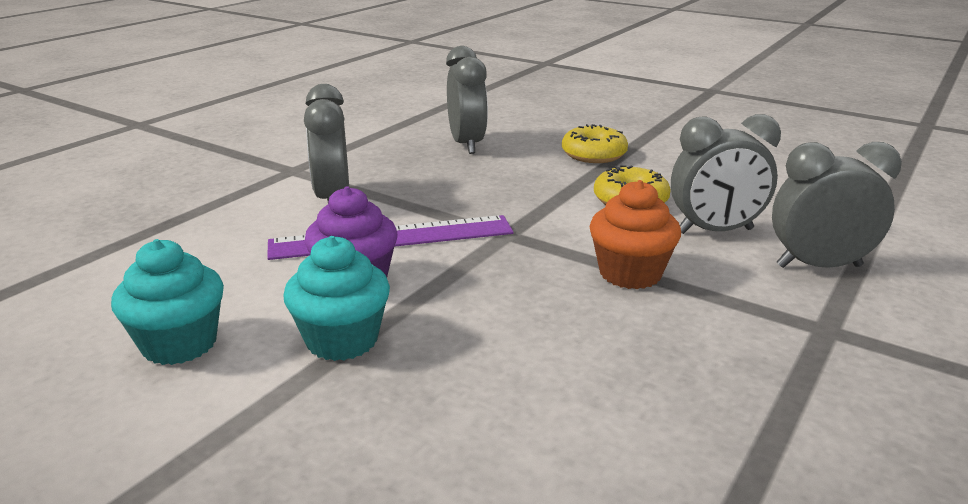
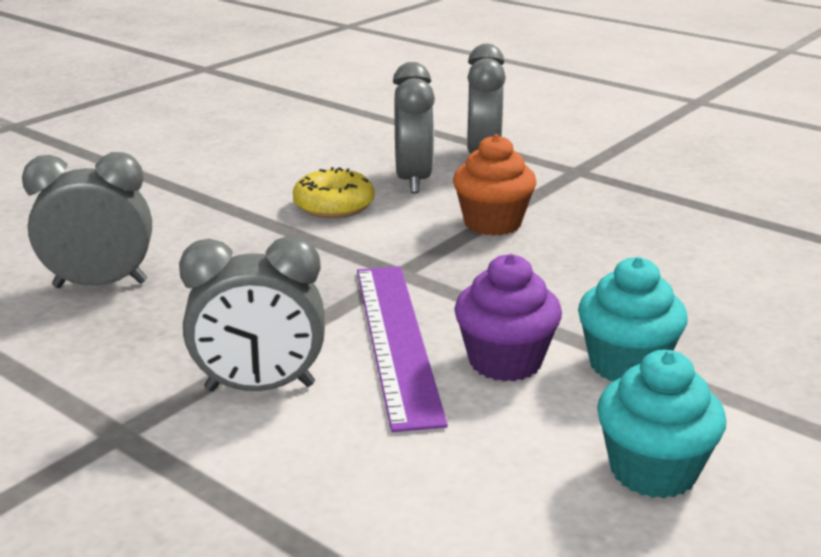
camera: 85 degrees left, 0 degrees up
(593, 154) = (192, 210): yellow donut -> none

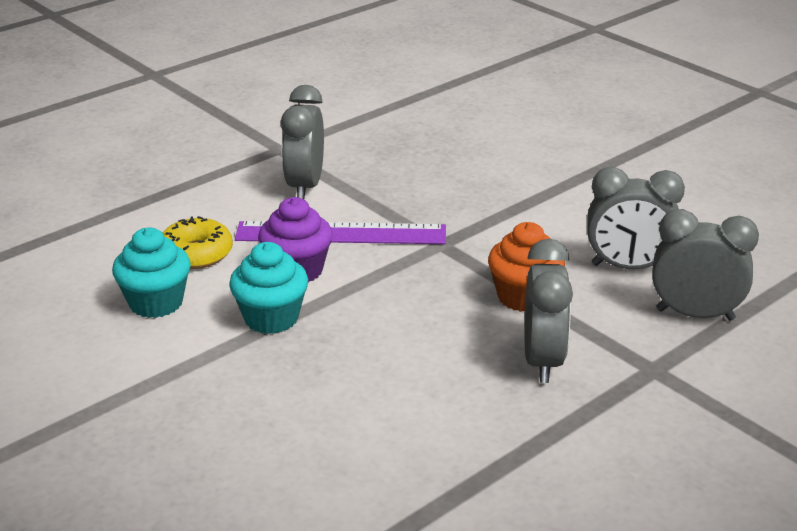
camera: 100 degrees right, 5 degrees up
(100, 284) = (452, 137): grey clock -> grey clock (543, 361)
(334, 206) = (571, 224): yellow donut -> yellow donut (196, 254)

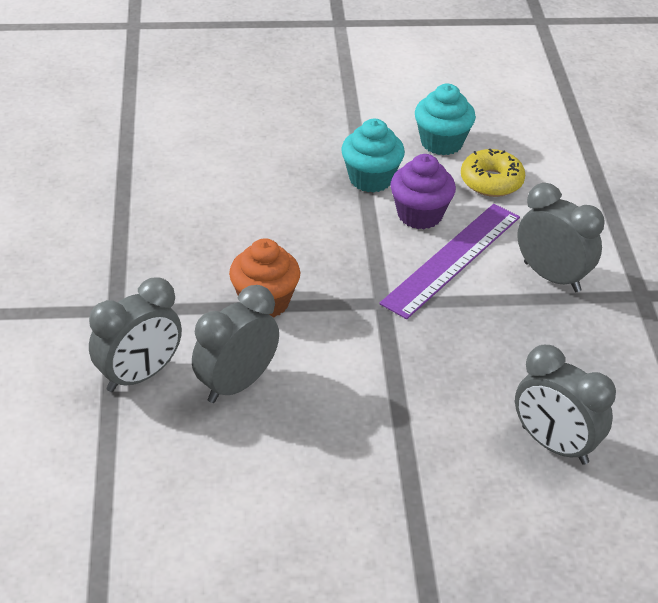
camera: 125 degrees right, 10 degrees up
(543, 361) = (186, 266): grey clock -> grey clock (554, 445)

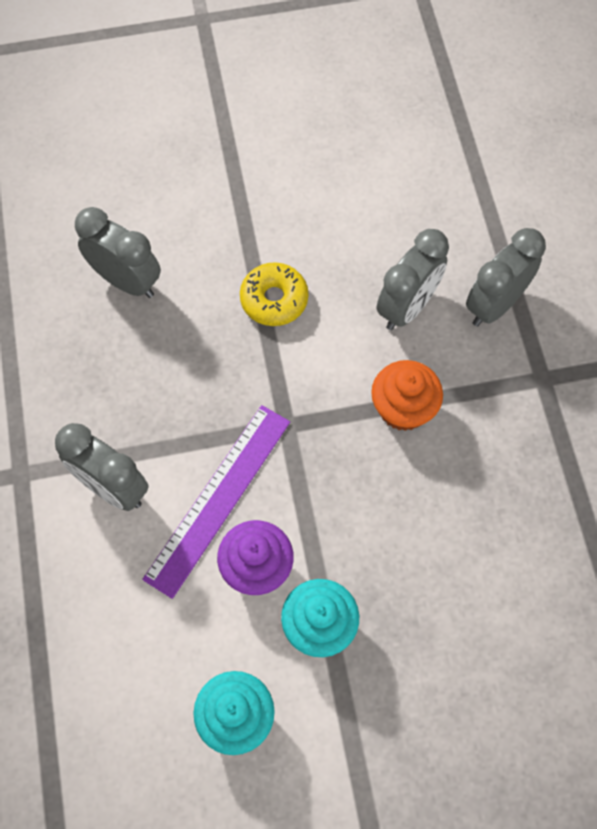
camera: 175 degrees right, 25 degrees up
(491, 181) = (173, 644): yellow donut -> yellow donut (274, 299)

